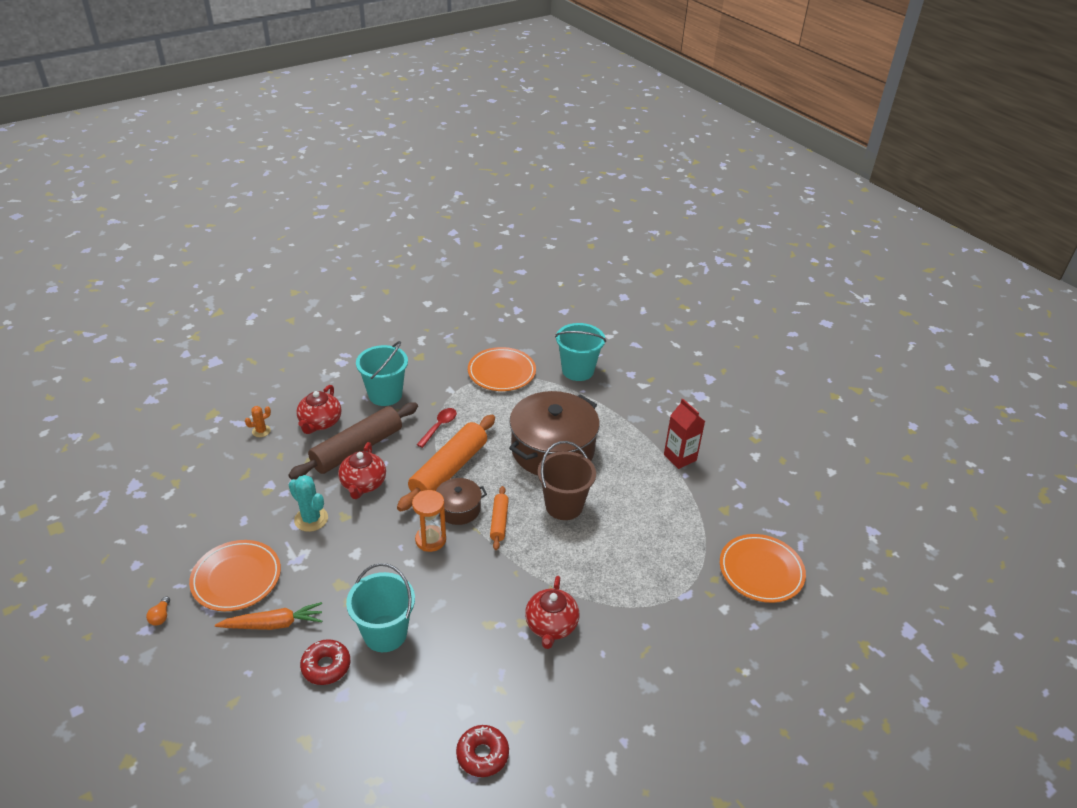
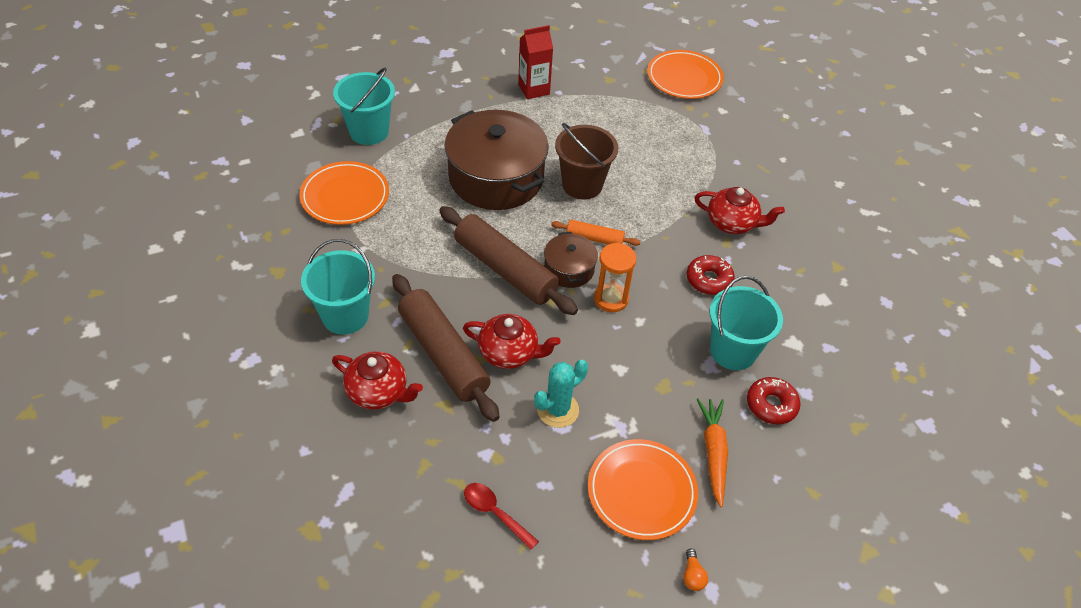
camera: 80 degrees left, 10 degrees up
(161, 616) = (692, 575): orange light bulb -> orange light bulb turned 75 degrees clockwise
(261, 431) = (373, 464): orange cactus -> none
(439, 426) = (427, 268): red spoon -> red spoon (495, 513)
(449, 470) = (505, 269): orange rolling pin -> brown rolling pin
(482, 754) = (866, 293): red donut -> red donut (709, 280)

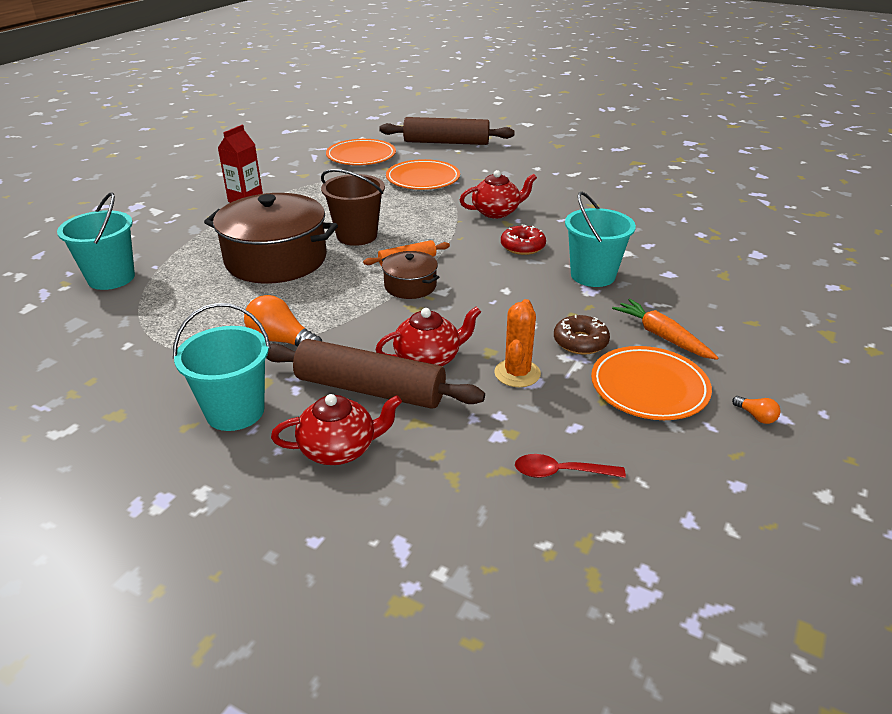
camera: 35 degrees left, 15 degrees down
(345, 196) = (135, 329): orange plate -> orange plate (423, 179)
(427, 269) = (281, 341): none -> orange light bulb
(505, 269) = (356, 309): brown rolling pin -> brown rolling pin (446, 142)
(558, 410) = (517, 373): turquoise cactus -> orange cactus
(611, 299) = (467, 288): orange hourglass -> none
(639, 413) = (580, 342): none -> brown donut
(771, 405) = (658, 291): red donut -> none

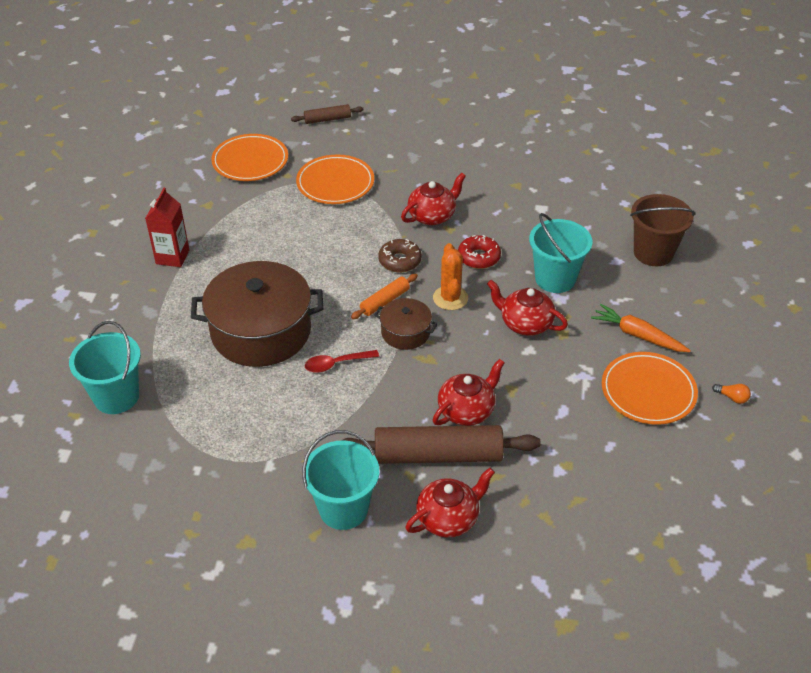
camera: 20 degrees left, 10 degrees up
(281, 341) = (332, 426): orange light bulb -> none
(357, 236) = (318, 281): brown bucket -> brown bucket (653, 253)
(446, 142) = (327, 119): brown rolling pin -> brown rolling pin, size x0.50
(517, 373) = (544, 406): orange cactus -> orange cactus (450, 298)
(539, 303) = (525, 323): none -> red teapot
(560, 472) = (618, 489): red spoon -> red spoon (336, 364)
(580, 342) = (578, 359): brown donut -> brown donut (400, 261)

